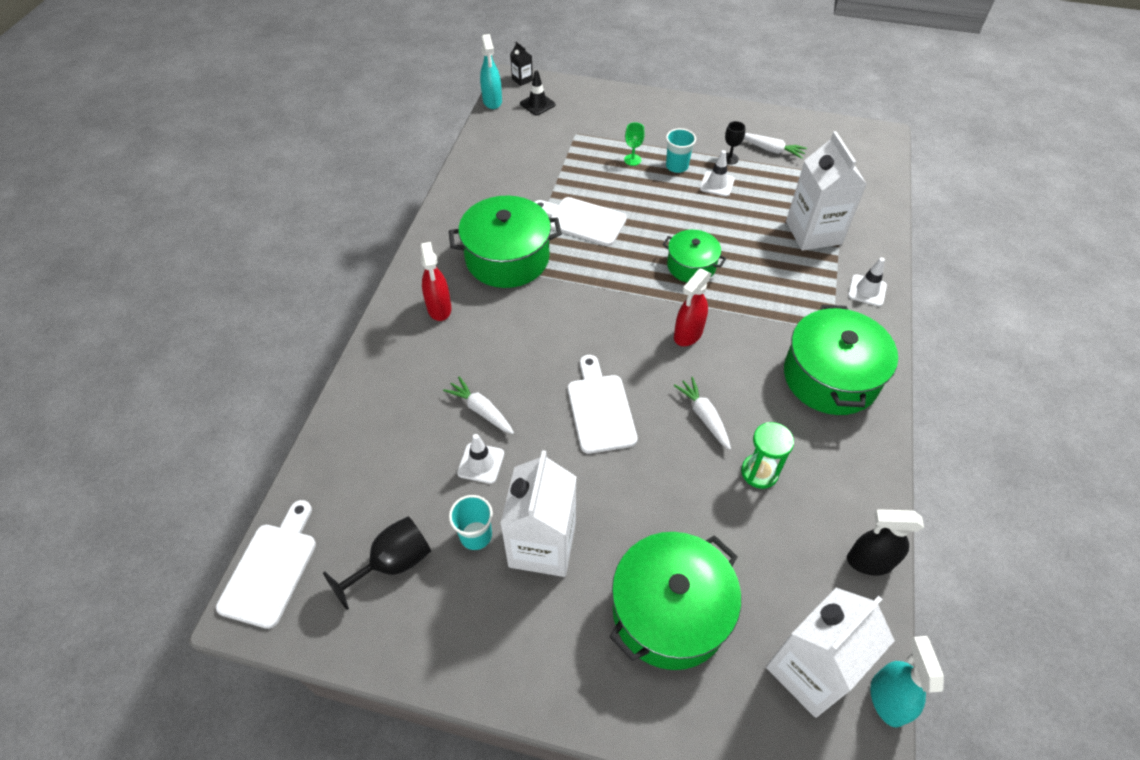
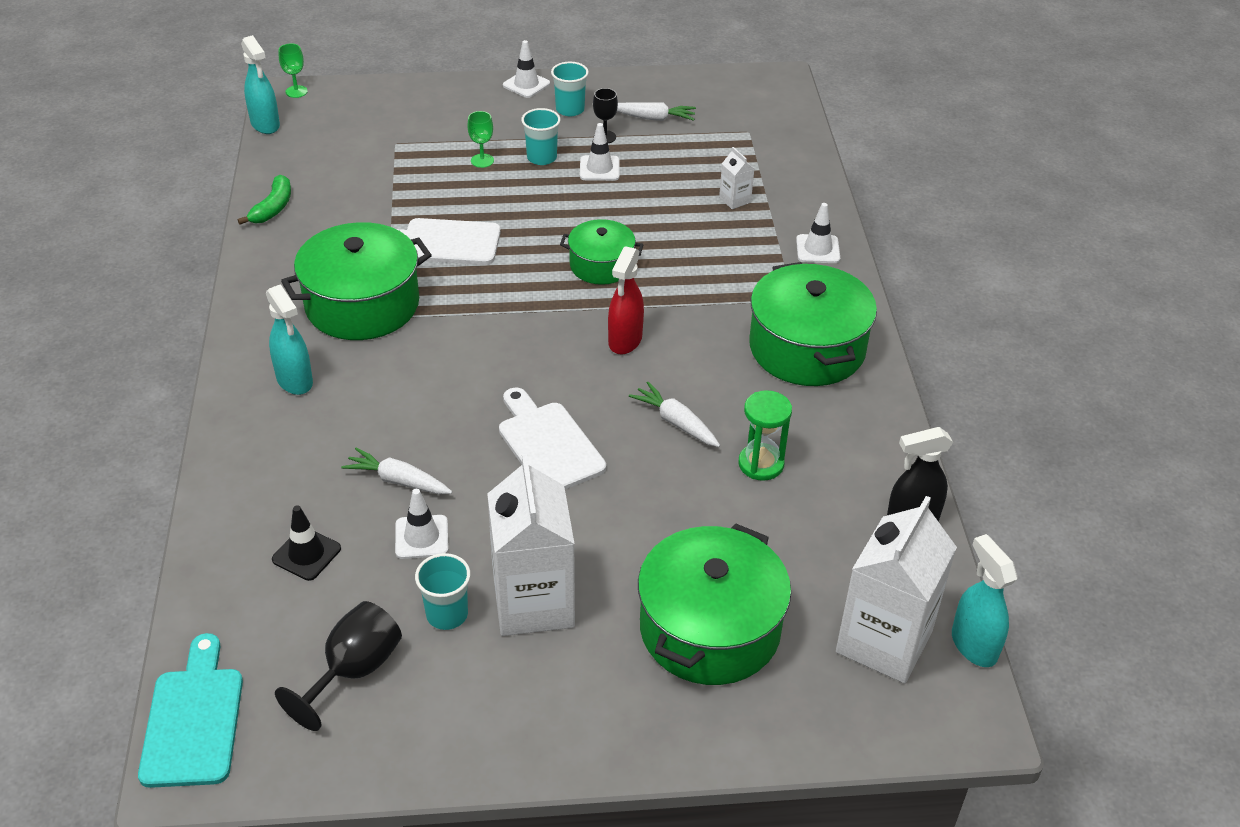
camera: 20 degrees left, 10 degrees down
(271, 569) = (193, 720): white cutting board -> turquoise cutting board
(439, 308) = (295, 381): red spray bottle -> turquoise spray bottle
(474, 167) = (273, 208): none -> green banana
(522, 80) = (296, 91): black carton -> green goblet
(537, 104) = (329, 117): black traffic cone -> black traffic cone (306, 554)
(685, 104) = (526, 84): none -> white traffic cone
(711, 131) = (570, 109): none -> turquoise cup
(813, 232) = (735, 200): white carton -> white carton, size x0.43

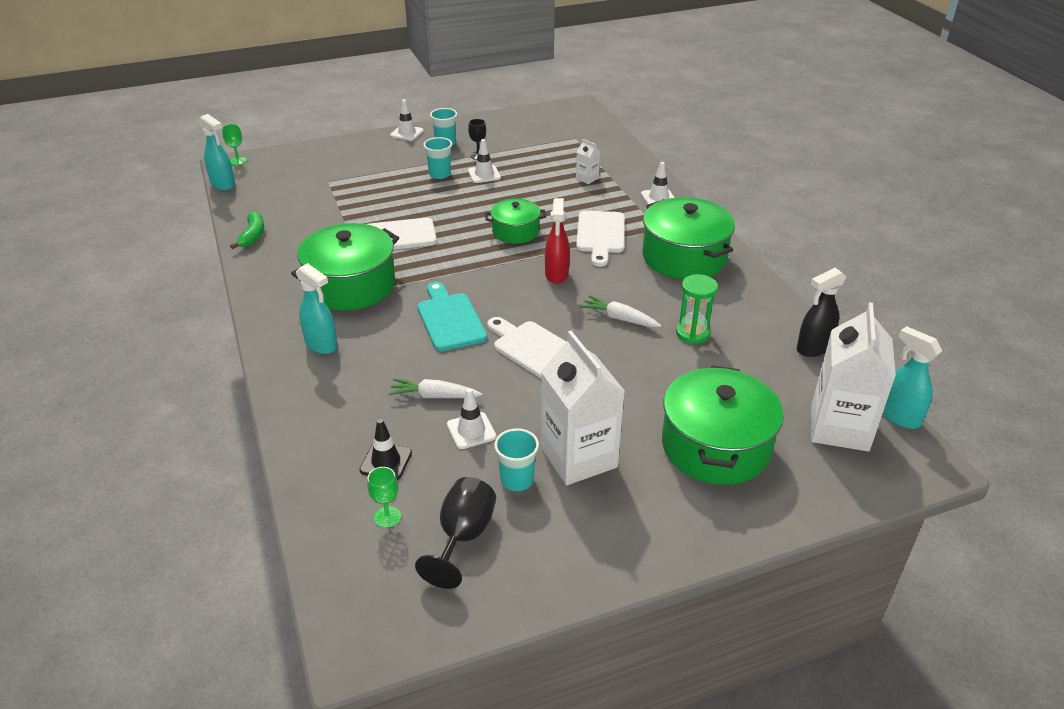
camera: 15 degrees left, 5 degrees down
(193, 720) = (347, 605): turquoise cutting board -> turquoise cutting board (449, 319)
(482, 160) = (397, 182): green goblet -> green goblet (387, 517)
(653, 118) = (506, 140): white carrot -> none
(711, 292) = (600, 235): none -> white cutting board

